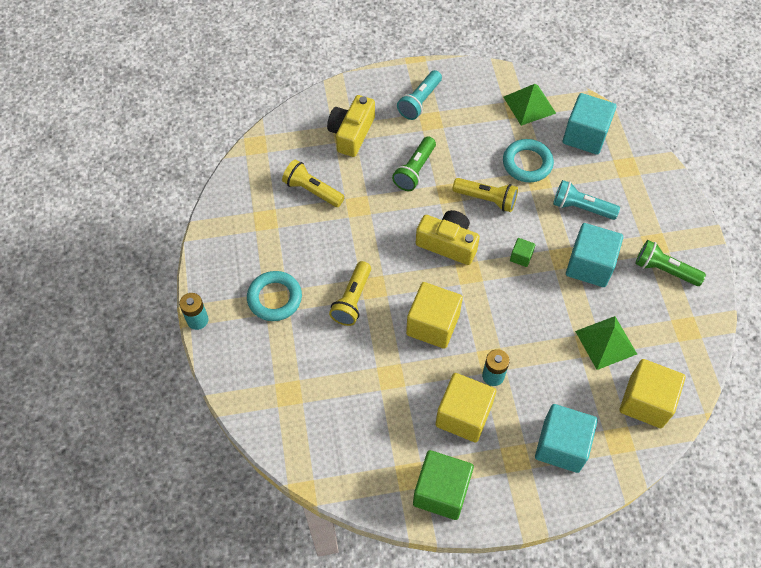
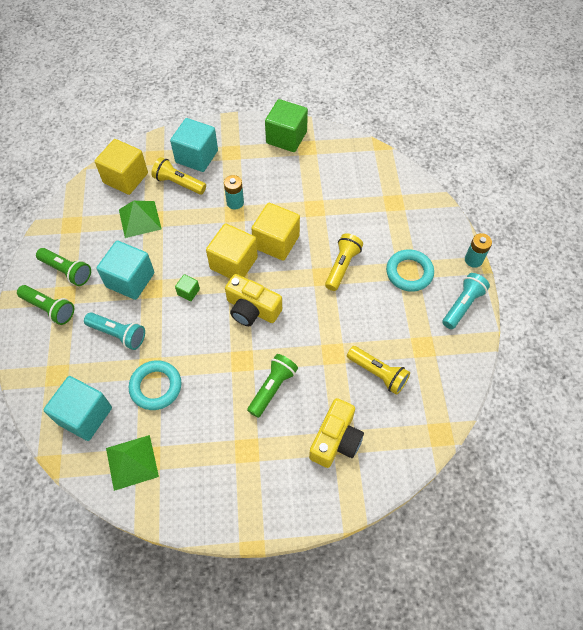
camera: 175 degrees left, 0 degrees up
(419, 101) = (255, 477): turquoise flashlight -> turquoise flashlight (462, 305)
(463, 415) = (263, 179): yellow cube -> yellow cube (234, 263)
(486, 199) = (206, 350): yellow flashlight -> yellow flashlight (179, 183)
(664, 228) = (49, 308): none -> green flashlight

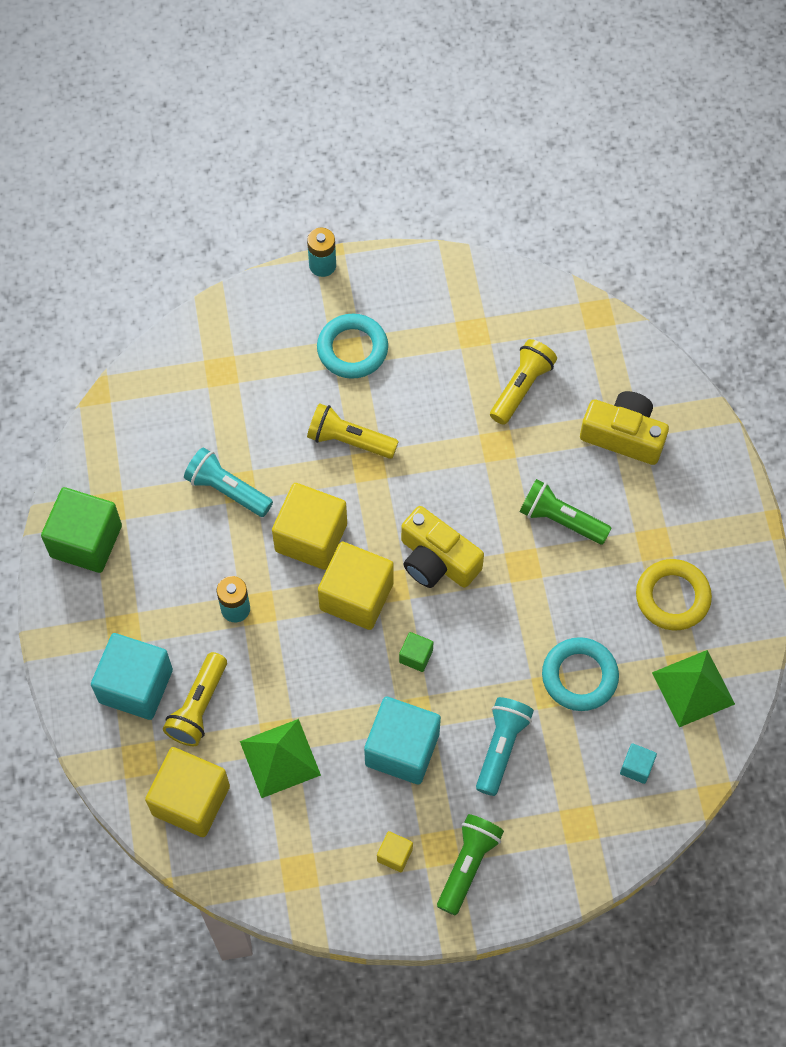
camera: 95 degrees left, 5 degrees up
(67, 271) = (394, 855): green flashlight -> yellow cube
(84, 415) = (636, 767): turquoise cube -> turquoise cube, size x0.45
(203, 457) = (672, 597): none -> yellow ring
(252, 309) = (437, 560): yellow camera -> yellow camera turned 105 degrees clockwise
(462, 305) = (402, 282): turquoise flashlight -> turquoise flashlight (227, 490)

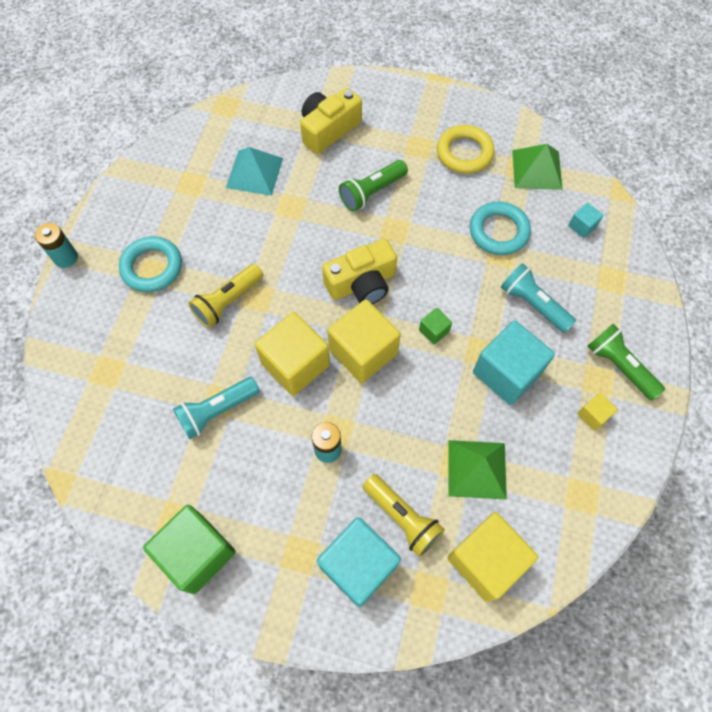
camera: 65 degrees left, 0 degrees up
(521, 387) = (254, 172): yellow flashlight -> turquoise pyramid

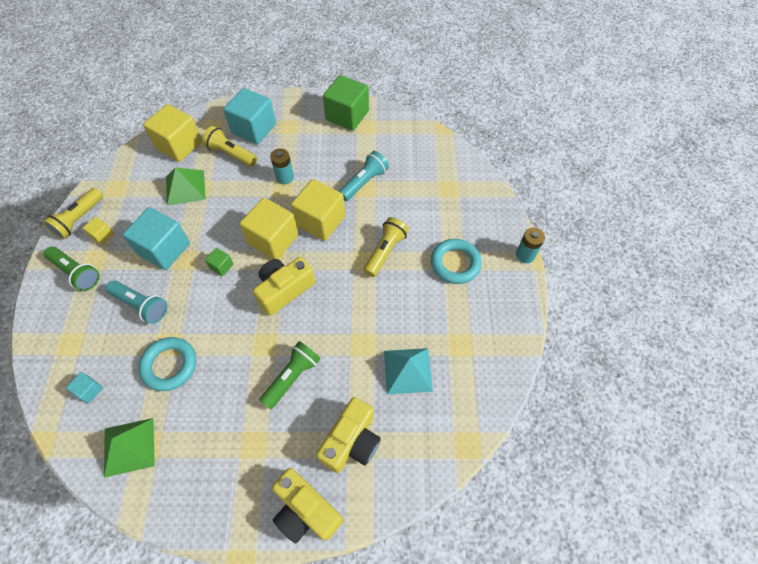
camera: 165 degrees right, 5 degrees down
(381, 93) = (305, 510): none -> yellow camera
(464, 153) = (205, 448): yellow ring -> none
(630, 450) = (79, 219): none -> yellow flashlight

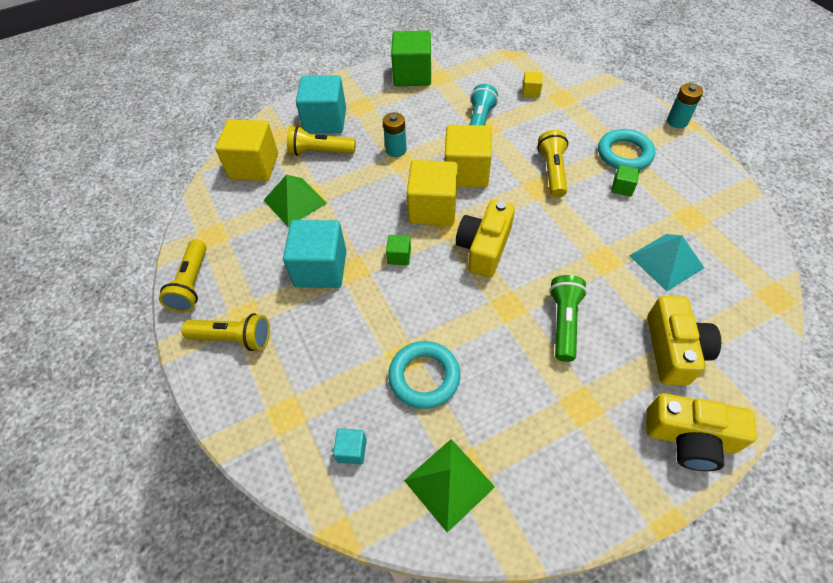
camera: 25 degrees left, 5 degrees down
(76, 273) = (233, 338): green flashlight -> yellow flashlight
(102, 235) = (234, 287): yellow cube -> yellow cube (530, 92)
(141, 305) = (340, 334): turquoise flashlight -> none
(427, 292) = (622, 188): none -> green cube

